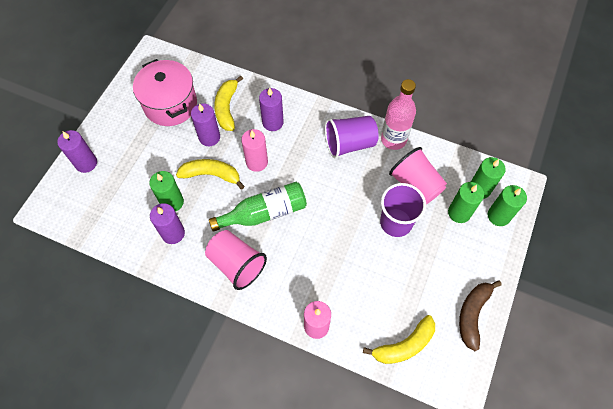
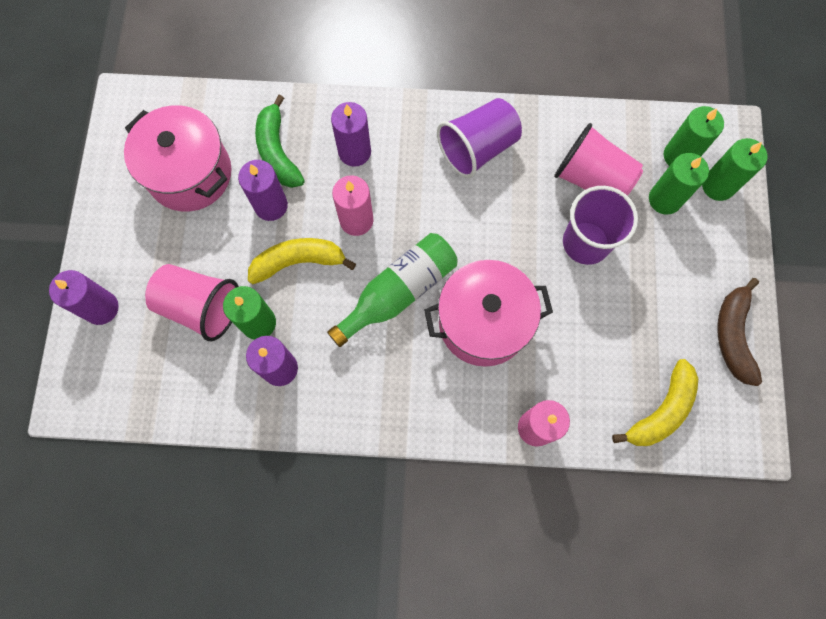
camera: 20 degrees left, 10 degrees up
(227, 108) = (277, 151): yellow banana -> green banana
(237, 264) = (390, 381): pink cup -> pink cup (201, 307)
(309, 249) = (483, 322): none -> pink pot
(393, 139) = (536, 121): pink bottle -> none

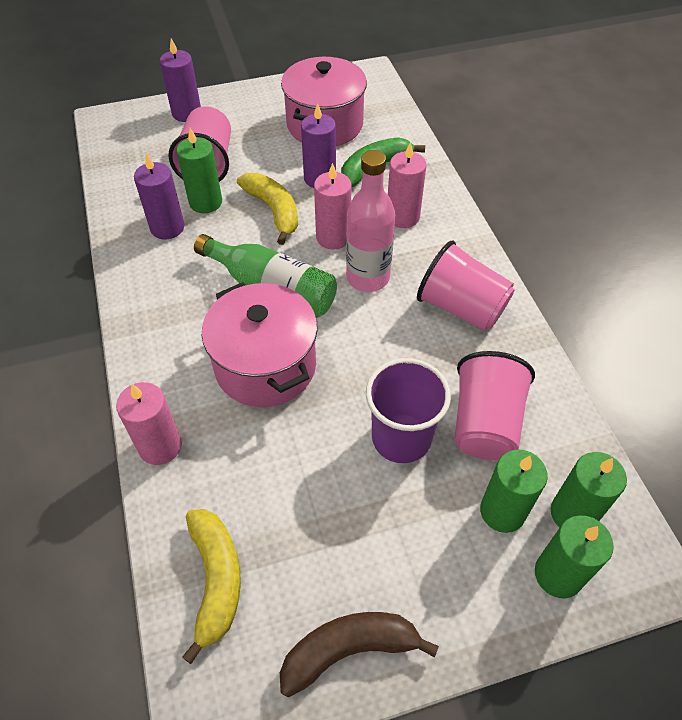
camera: 70 degrees right, 20 degrees down
(354, 152) = (402, 217): purple candle -> pink candle
(417, 208) = (368, 277): none -> pink bottle
(477, 148) = (461, 307): purple cup -> pink cup
(661, 410) = (216, 579): yellow banana -> yellow banana turned 120 degrees counterclockwise

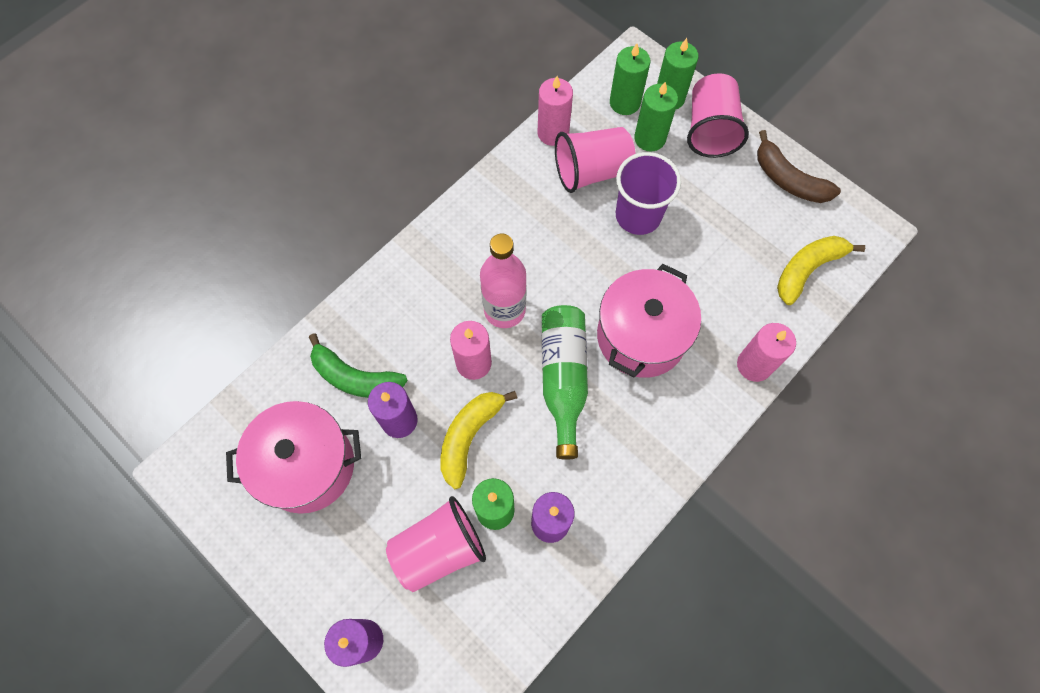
camera: 120 degrees left, 15 degrees up
(402, 217) = (413, 318): pink candle -> pink candle (553, 133)
(461, 307) = (495, 227): pink cup -> pink cup (710, 130)

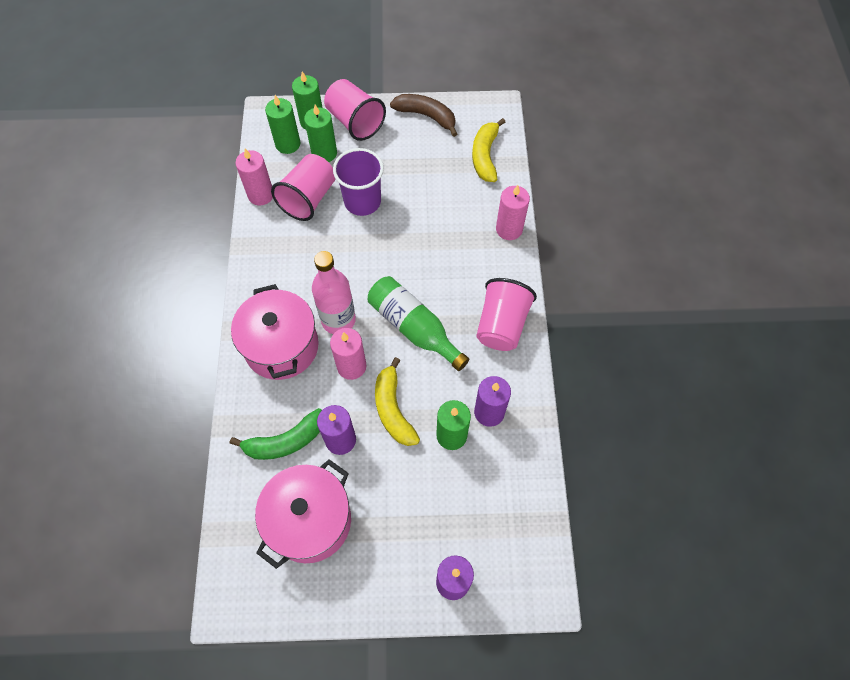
camera: 45 degrees left, 5 degrees down
(439, 549) = (442, 488): pink cup -> pink cup (501, 325)
(641, 336) = (433, 266): pink pot -> pink pot (281, 346)
(788, 180) = (426, 116): brown banana -> brown banana turned 150 degrees counterclockwise

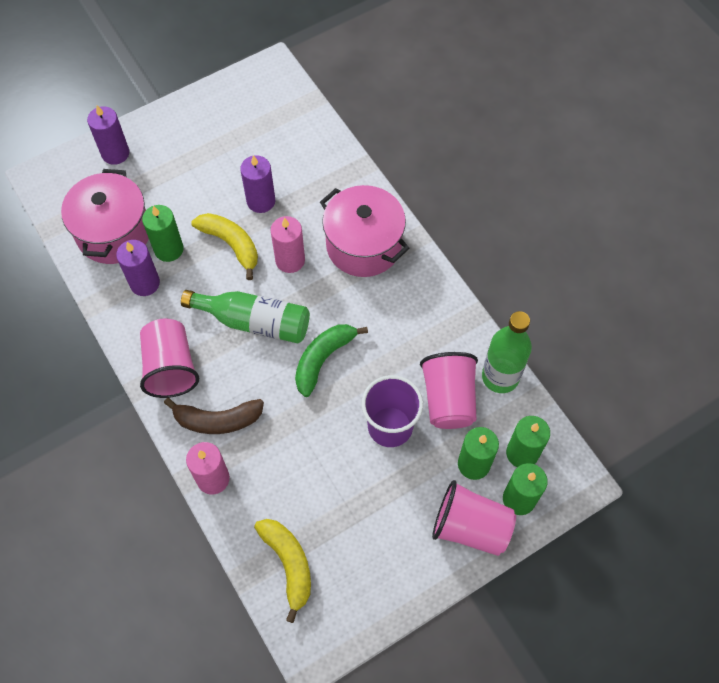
camera: 150 degrees right, 0 degrees up
(261, 195) = (500, 377): pink candle -> green bottle
(285, 441) = (305, 179): green banana -> green banana (323, 359)
(310, 521) = (248, 139): pink pot -> pink pot (114, 233)
(338, 320) = (329, 293): pink bottle -> none
(426, 116) = (392, 585): brown banana -> brown banana (217, 420)

